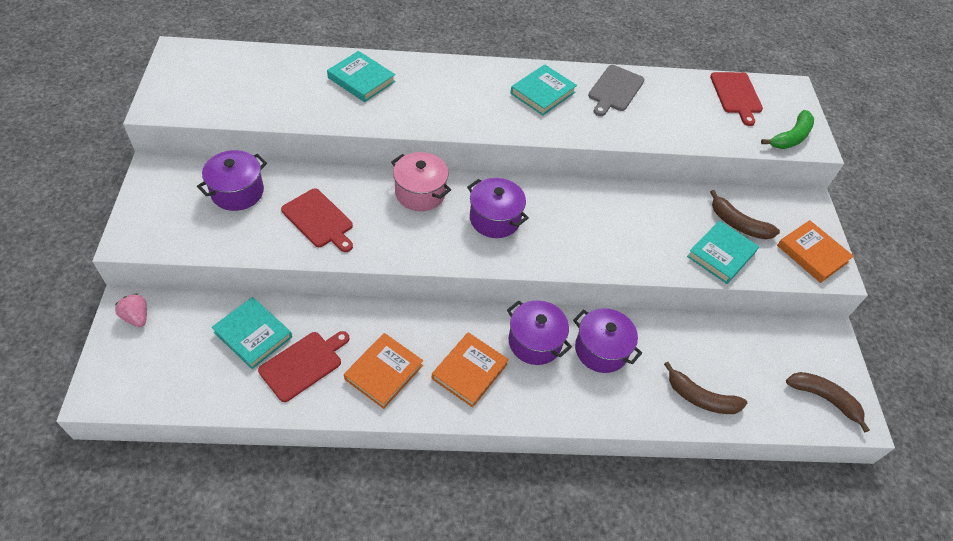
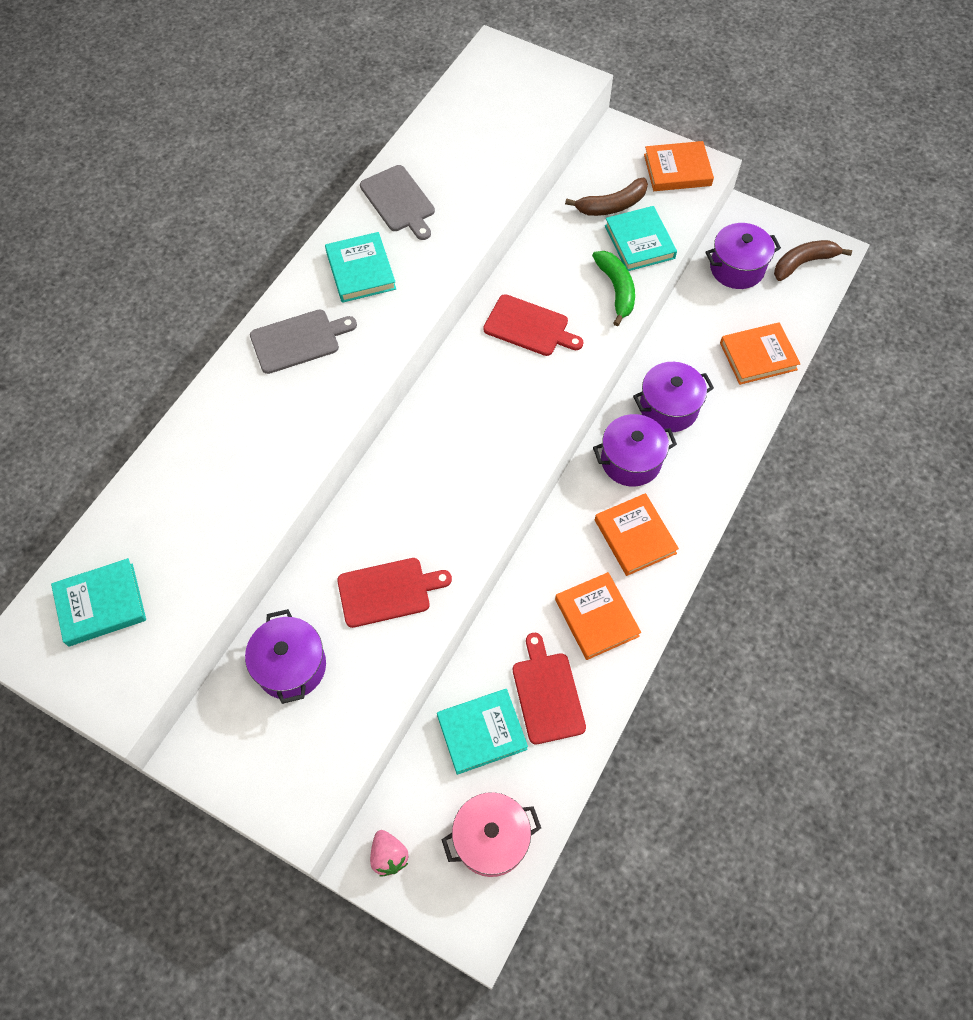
camera: 55 degrees left, 10 degrees up
(137, 317) = (389, 856): pink strawberry -> pink strawberry turned 105 degrees counterclockwise
(361, 80) = (219, 445): turquoise book -> turquoise book (101, 604)
(420, 193) = (407, 469): pink pot -> pink pot (491, 839)
(465, 85) = (298, 340): none -> grey cutting board
(495, 219) = (486, 414): purple pot -> purple pot (737, 268)
(701, 398) = (758, 356): brown banana -> orange book
(736, 95) = (473, 100): red cutting board -> red cutting board (529, 327)
(790, 137) = (557, 94): green banana -> green banana (616, 290)

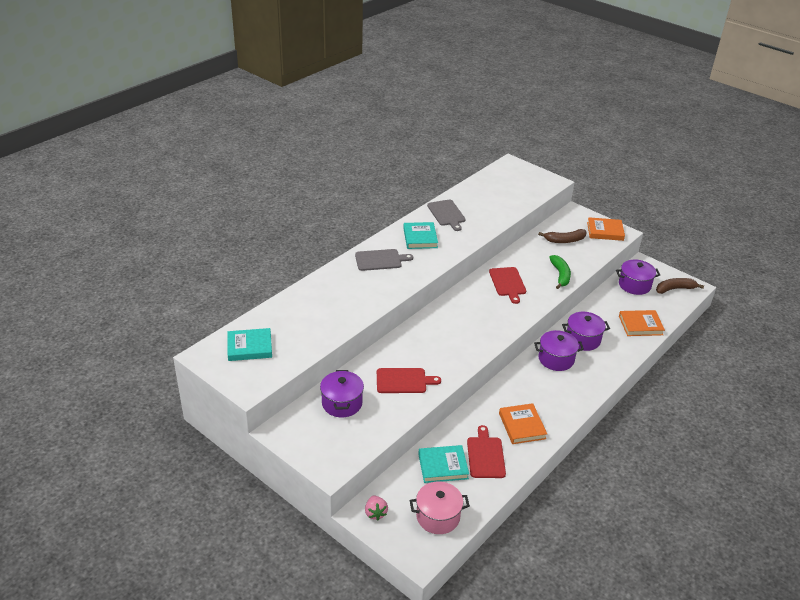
camera: 10 degrees right, 25 degrees down
(529, 327) = (508, 283): red cutting board -> red cutting board turned 45 degrees clockwise
(635, 536) = (552, 393): orange book -> none
(639, 242) = (577, 257): turquoise book -> none

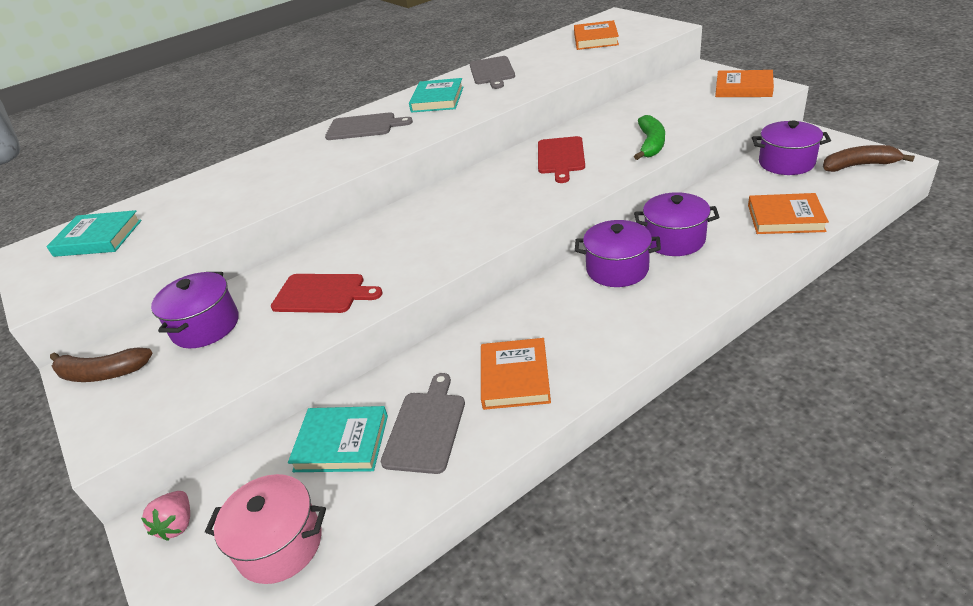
camera: 20 degrees right, 0 degrees up
(485, 455) = (426, 428): red cutting board -> grey cutting board
(507, 188) = (595, 39): none -> orange book
(564, 240) = (673, 102): brown banana -> brown banana (102, 373)

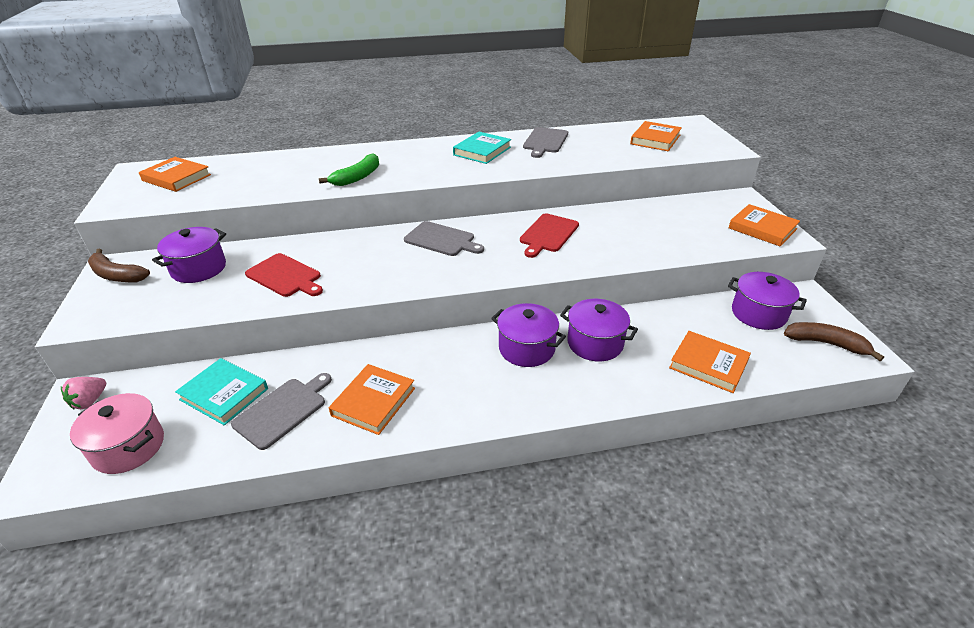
camera: 20 degrees right, 0 degrees up
(98, 238) = (176, 178): turquoise book -> orange book
(364, 127) = (410, 155): grey cutting board -> grey cutting board (442, 240)
(650, 144) = (630, 250): green banana -> green banana (357, 177)

